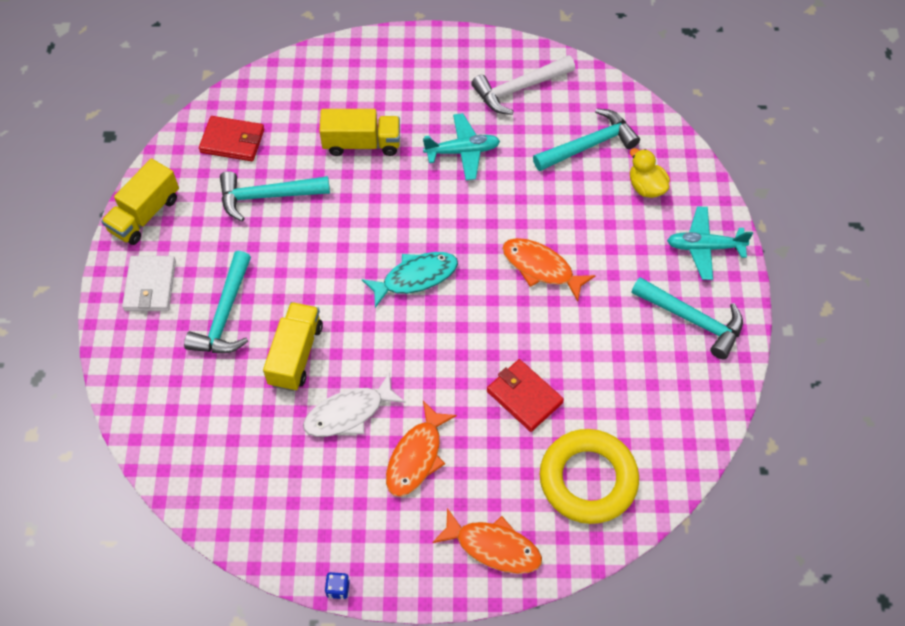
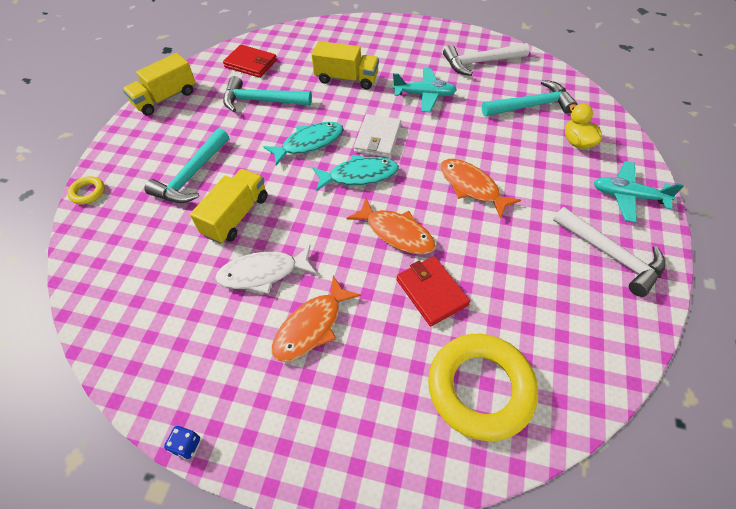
camera: 15 degrees right, 5 degrees down
(113, 361) = (88, 192): none -> yellow ring
(150, 286) = (145, 145): white wallet -> white wallet (378, 138)
(345, 246) = (309, 143): none -> turquoise fish
(493, 547) = (362, 439): orange fish -> orange fish (396, 233)
(693, 320) = (611, 255): turquoise hammer -> white hammer

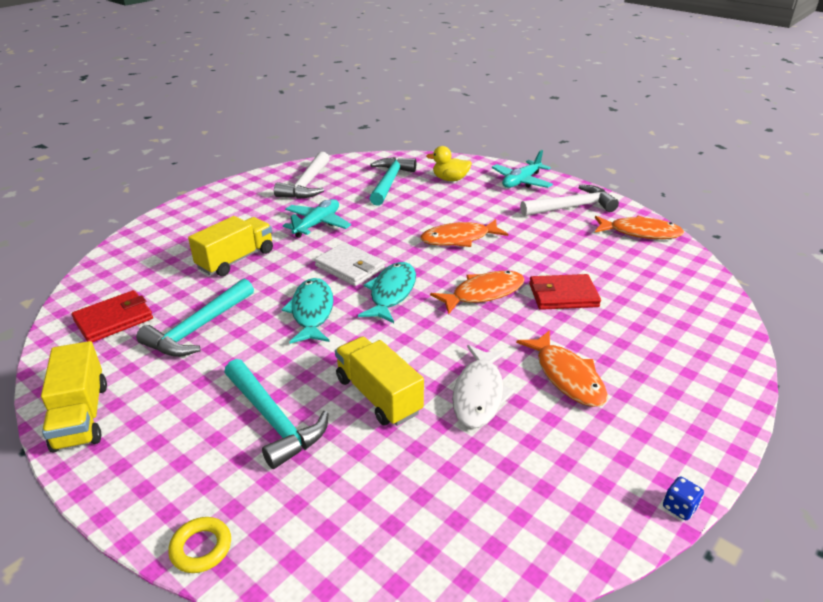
camera: 65 degrees left, 20 degrees down
(480, 388) = (668, 302): yellow ring -> none
(609, 334) = (640, 233): none -> orange fish

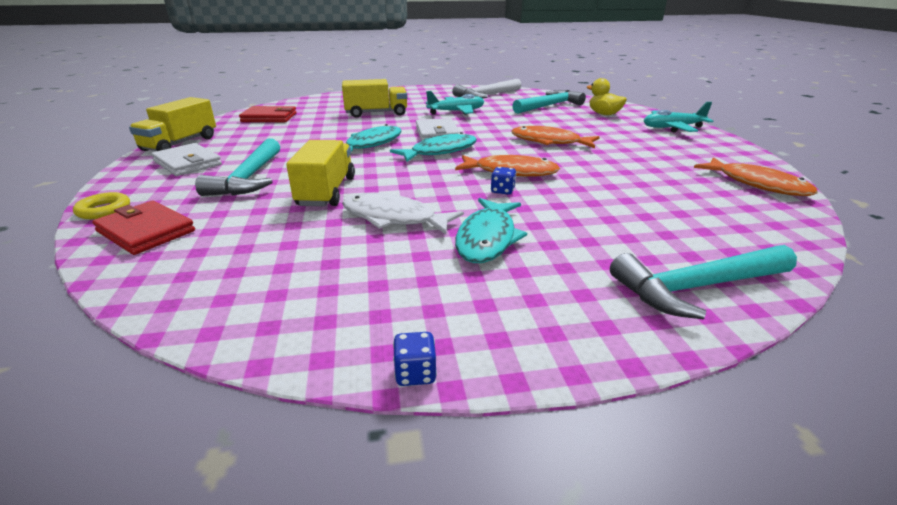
camera: 40 degrees right, 5 degrees down
(159, 438) = (188, 163): none -> white wallet
(198, 328) = (297, 132): turquoise hammer -> turquoise hammer (696, 288)
(479, 394) = (394, 218): white fish -> white fish turned 60 degrees clockwise
(508, 320) = (502, 191): none -> blue dice
(563, 295) = (584, 194): red wallet -> red wallet (146, 231)
(567, 376) = (487, 238): orange fish -> turquoise fish
(572, 207) = (700, 151): white hammer -> none

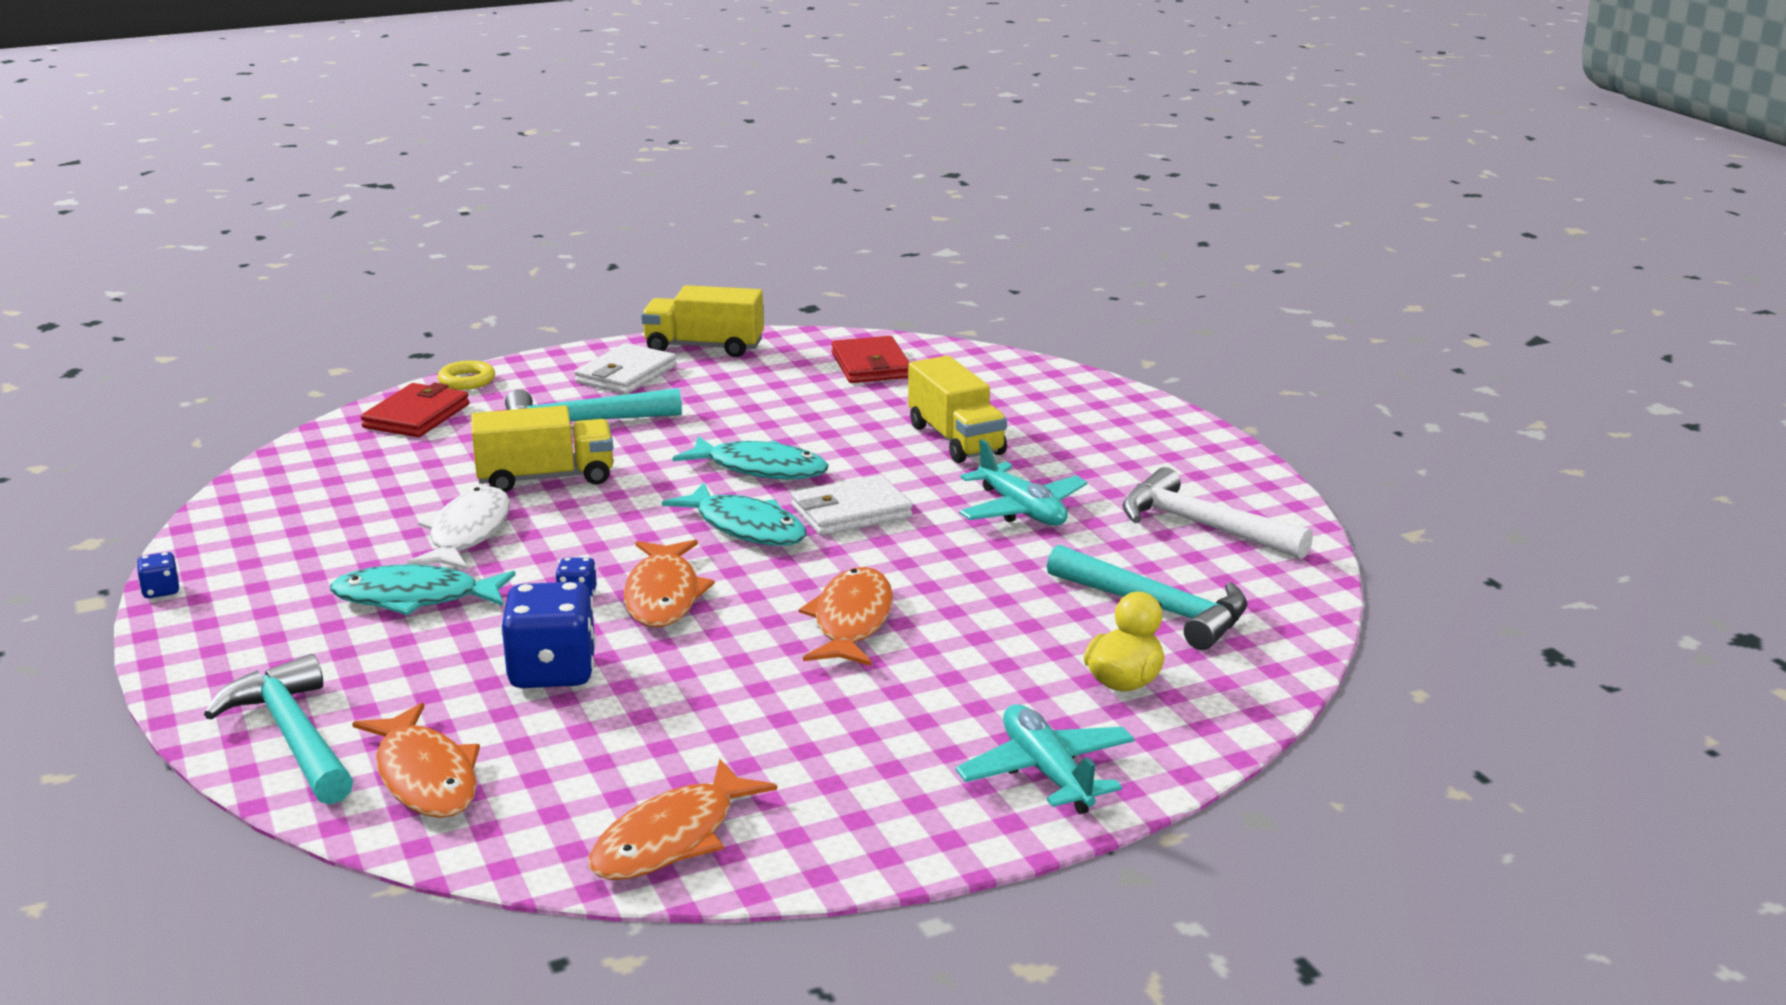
camera: 75 degrees right, 5 degrees down
(597, 201) = (552, 672): none -> blue dice
(730, 240) = (425, 777): none -> orange fish

